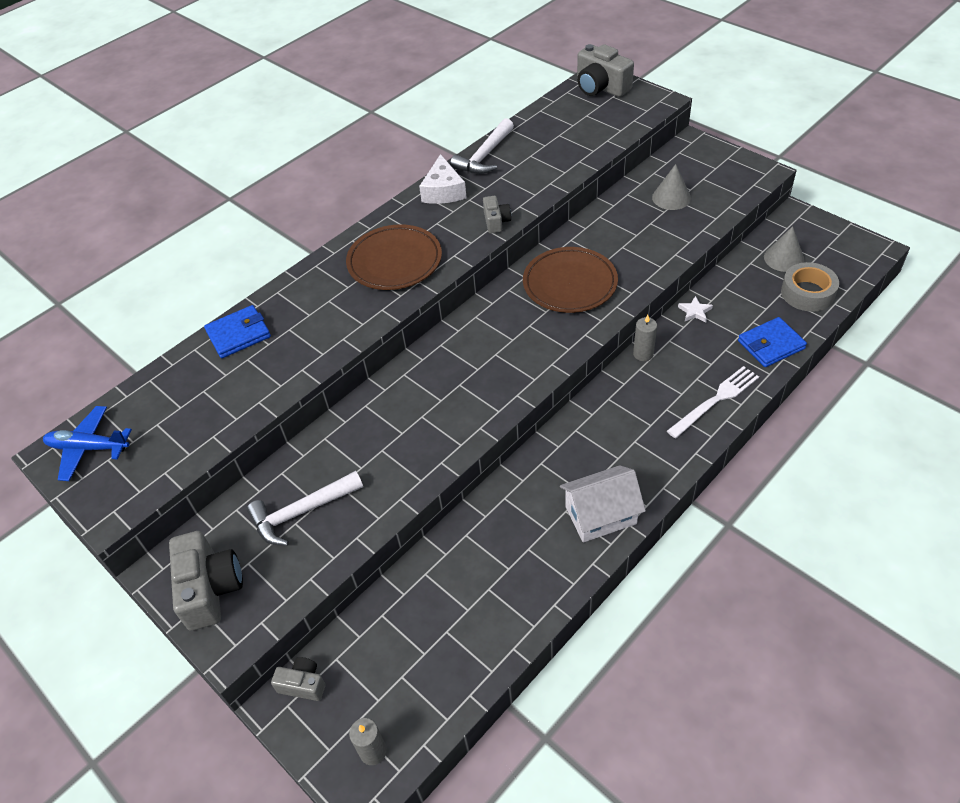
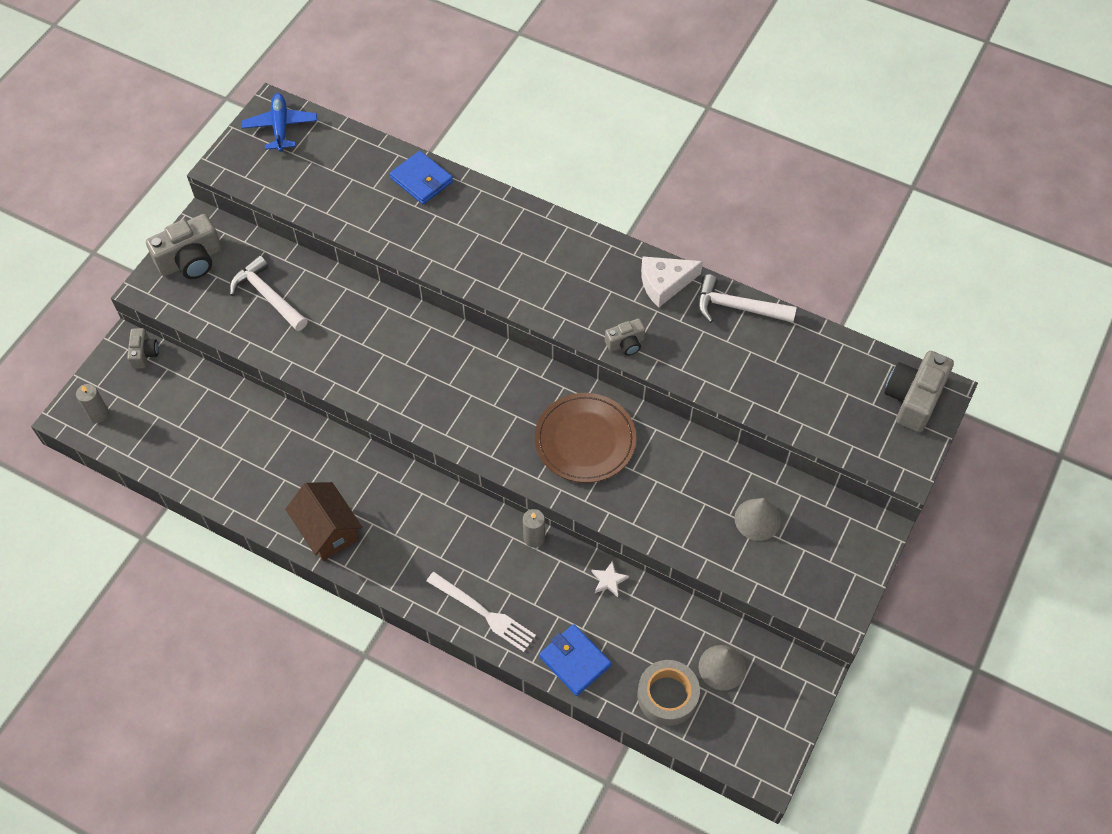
camera: 70 degrees right, 10 degrees up
(394, 261) = (544, 271): brown plate -> none
(600, 515) = (328, 530): white house -> brown house

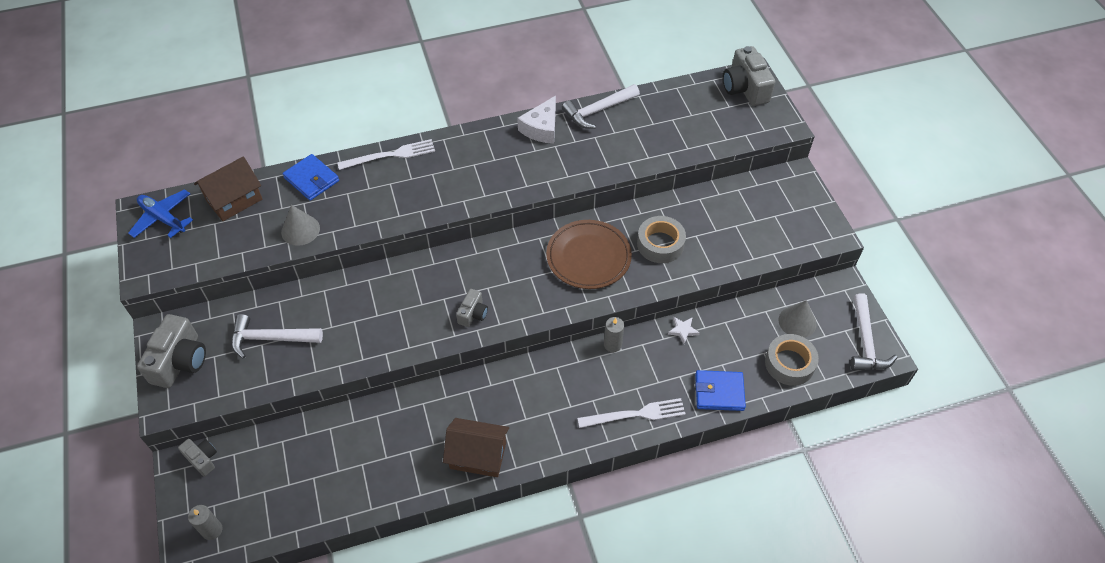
camera: 45 degrees left, 5 degrees down
(346, 152) = (234, 200): none -> brown house
(421, 180) = (312, 179): blue wallet -> blue wallet turned 45 degrees clockwise
(506, 207) = (390, 155): none -> white fork
(625, 343) = (559, 177): grey camera -> grey camera (473, 314)
(662, 483) = (660, 244): none -> grey tape
(757, 519) = (732, 220): grey cone -> grey cone (300, 230)
(764, 744) = (865, 341): none -> white hammer

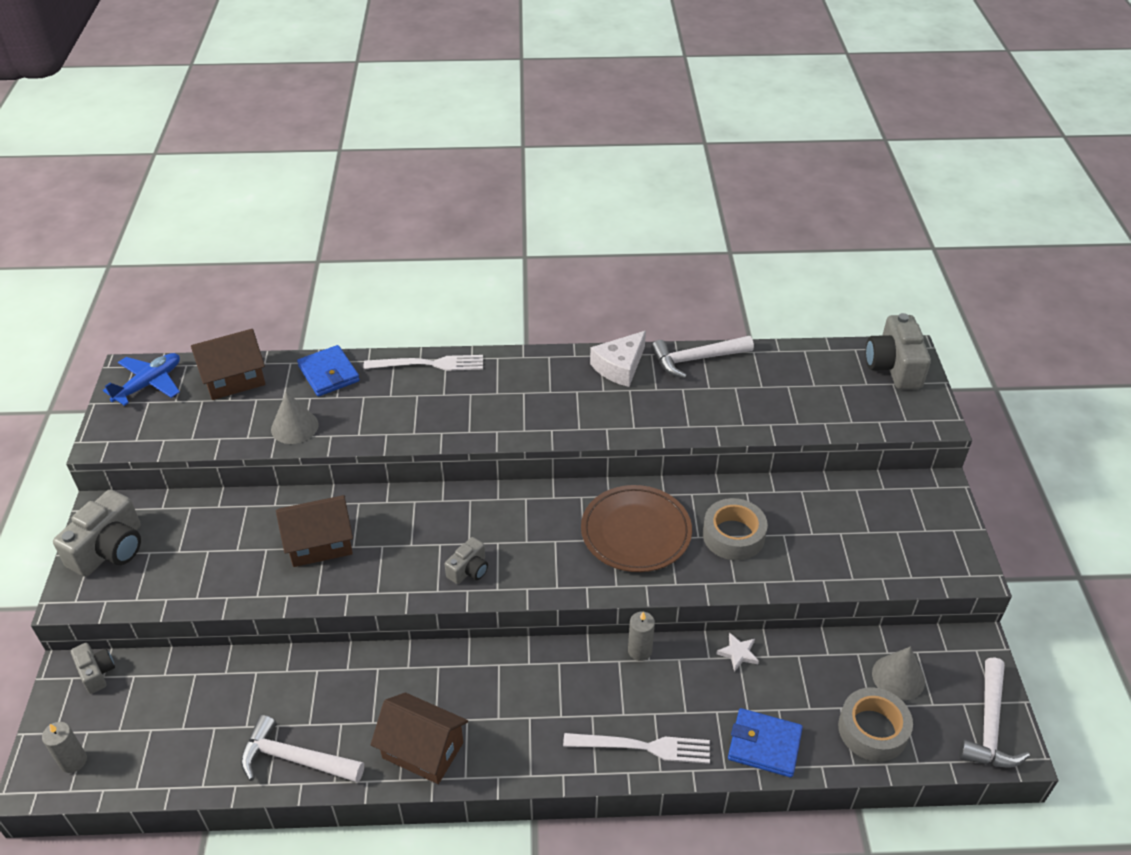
camera: 15 degrees right, 10 degrees down
(163, 218) = (149, 384): blue plane -> blue plane turned 75 degrees clockwise
(271, 338) = (221, 546): white hammer -> white hammer (295, 759)
(350, 319) = (320, 543): none -> brown house

